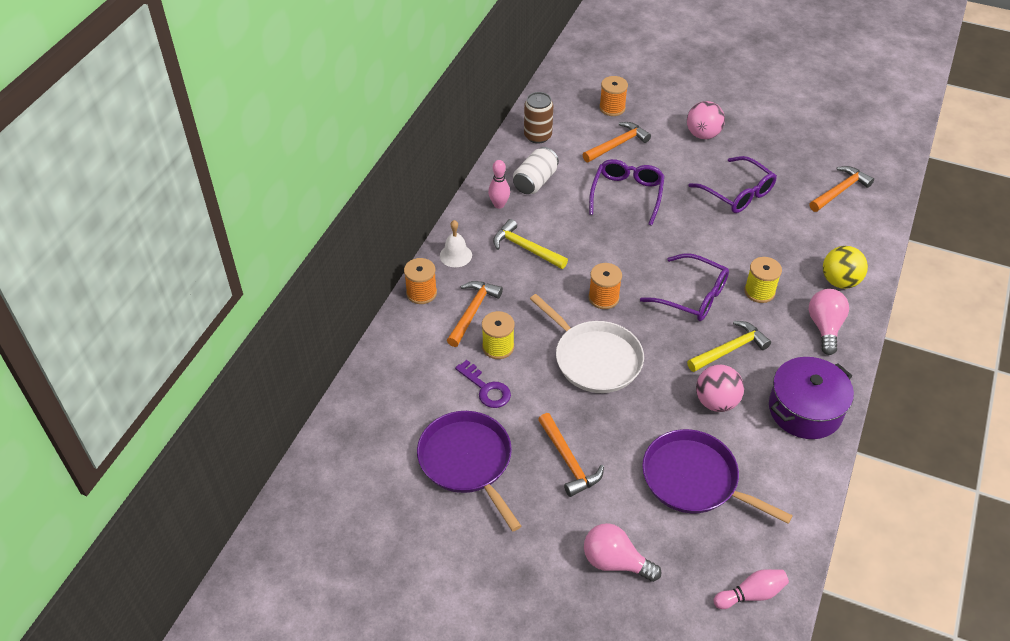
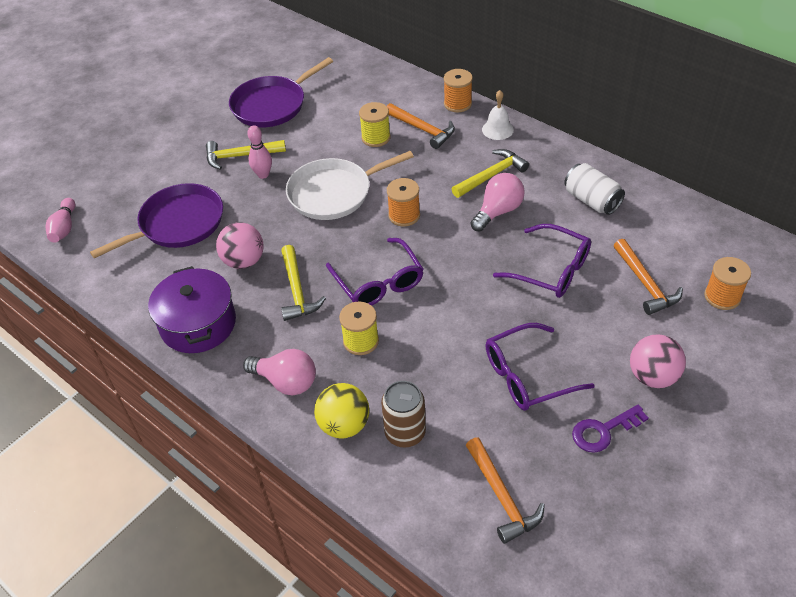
camera: 110 degrees right, 0 degrees up
(467, 462) = (272, 105): purple pan -> purple pan turned 150 degrees clockwise
(486, 388) = (335, 124): purple key -> purple key (603, 431)
(499, 205) = (561, 168): pink bowling pin -> pink bowling pin (263, 174)
(537, 136) = (672, 217): brown can -> brown can (405, 433)
(568, 461) = (241, 156): orange hammer -> yellow hammer
(615, 562) = (142, 162): pink light bulb -> pink light bulb (498, 211)
(692, 296) = (378, 282): purple glasses -> purple glasses turned 75 degrees counterclockwise

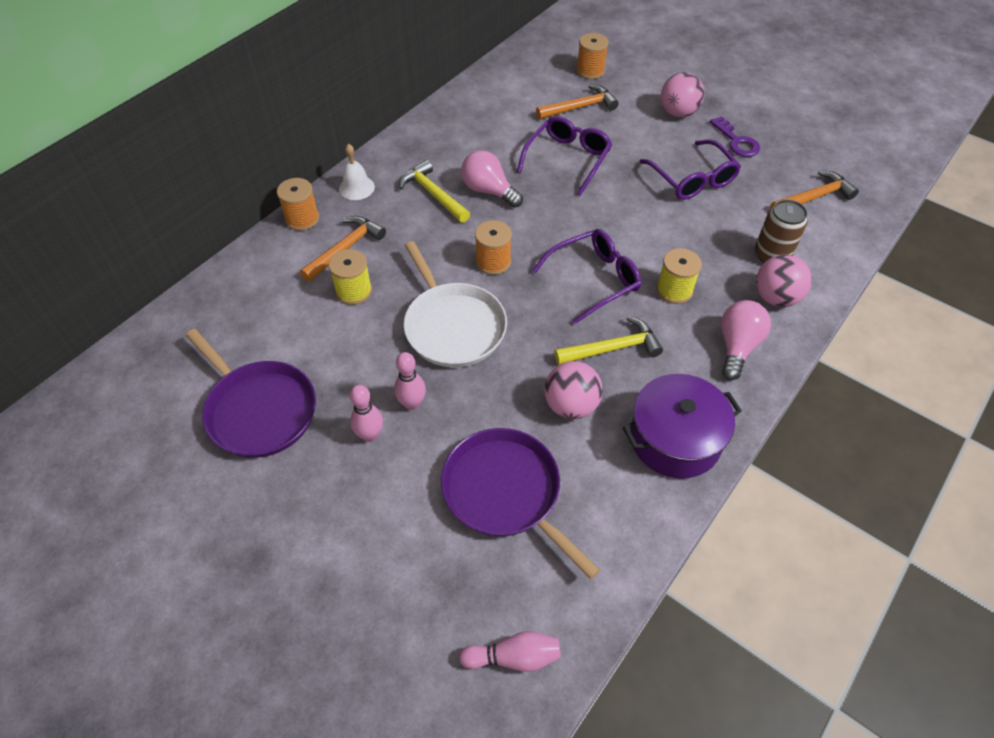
camera: 95 degrees left, 5 degrees up
(241, 156) = (370, 435): yellow hammer -> pink bowling pin
(344, 425) = (775, 297): yellow ball -> pink ball
(591, 200) = (475, 129): white can -> none

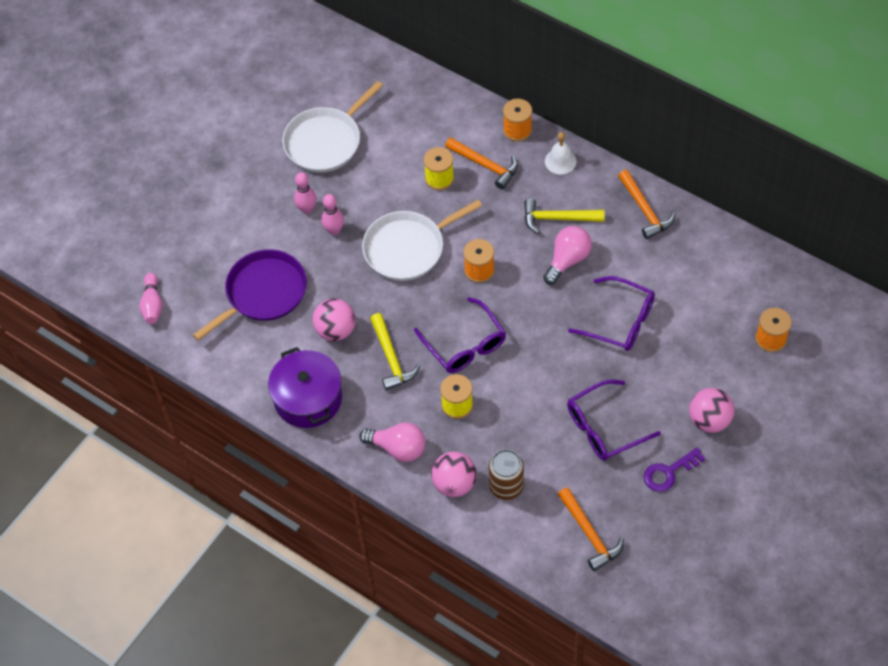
camera: 90 degrees right, 5 degrees up
(259, 410) = (326, 141): purple pan -> white pan
(433, 194) = (558, 218): yellow hammer -> yellow hammer turned 135 degrees counterclockwise
(579, 107) = (704, 330): orange hammer -> orange hammer (645, 210)

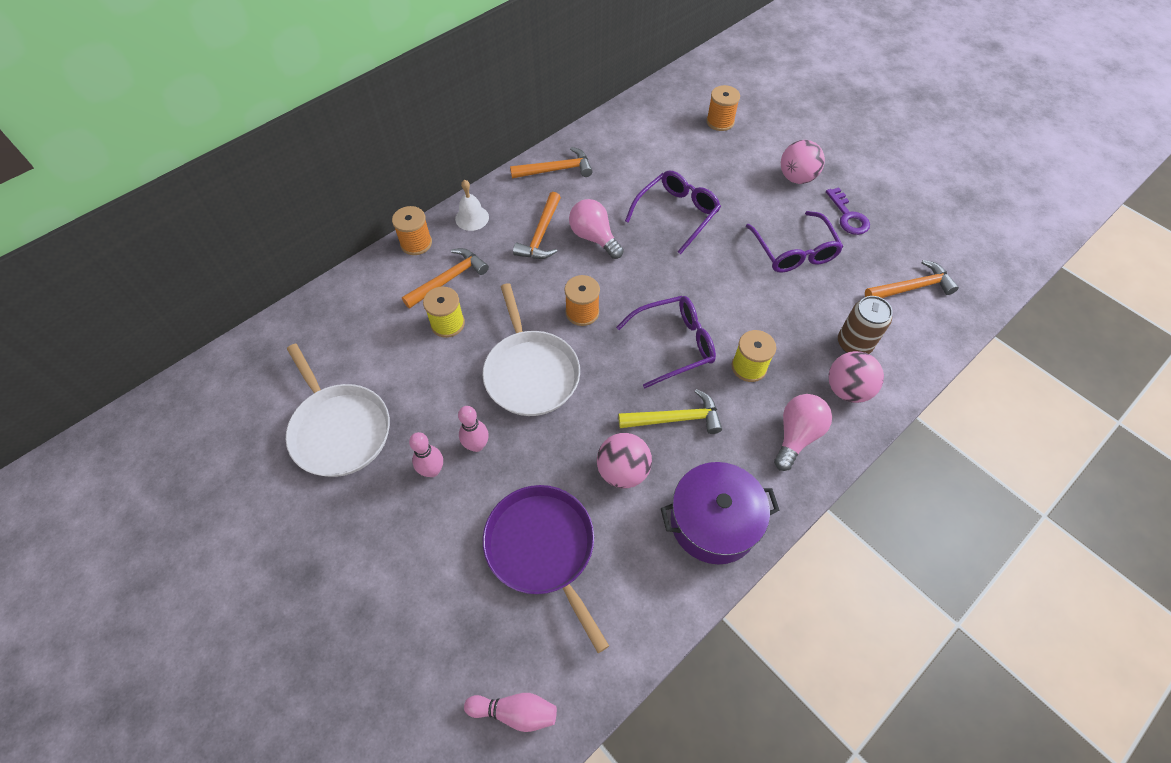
camera: 80 degrees left, 0 degrees up
(558, 218) = (541, 234): yellow hammer -> orange hammer

